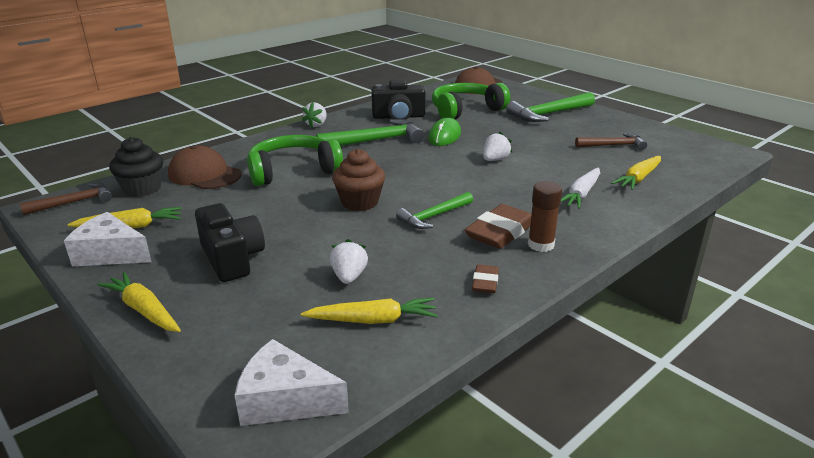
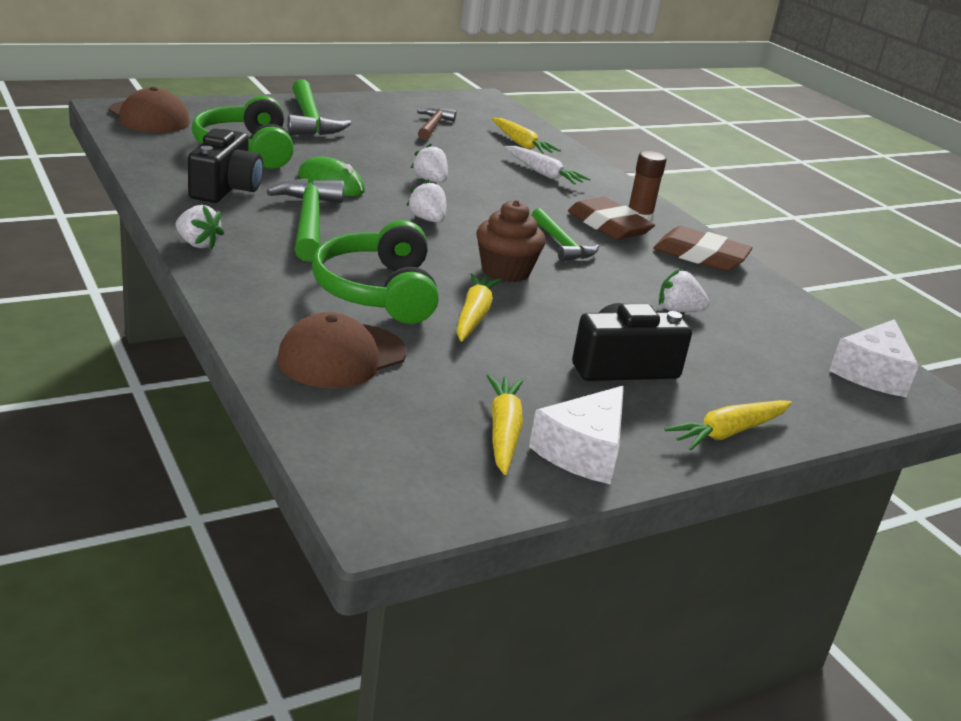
camera: 80 degrees left, 0 degrees up
(74, 202) = (380, 483): brown hammer -> none
(142, 189) = (362, 414): black cupcake -> none
(373, 320) = (757, 315): yellow carrot -> yellow carrot (474, 316)
(421, 168) = (427, 219): none -> white strawberry
(485, 282) = (700, 256): brown eraser -> brown eraser, size x1.86

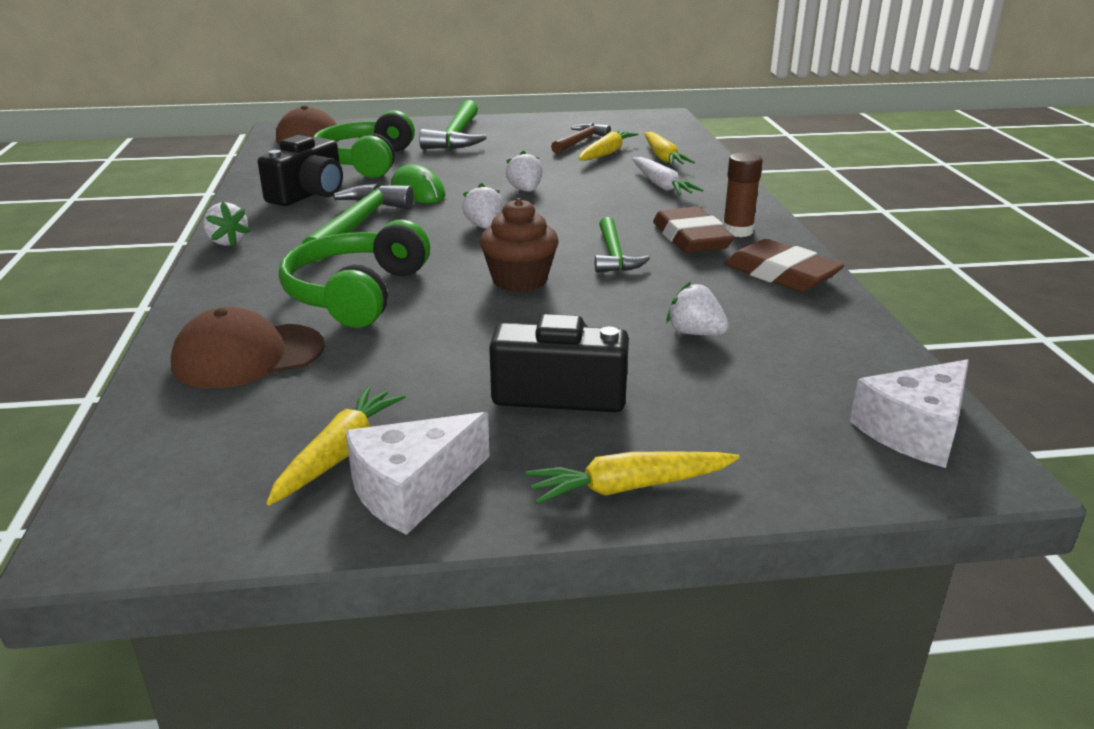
camera: 25 degrees right, 0 degrees up
(474, 316) = (436, 324): yellow carrot -> yellow carrot (606, 153)

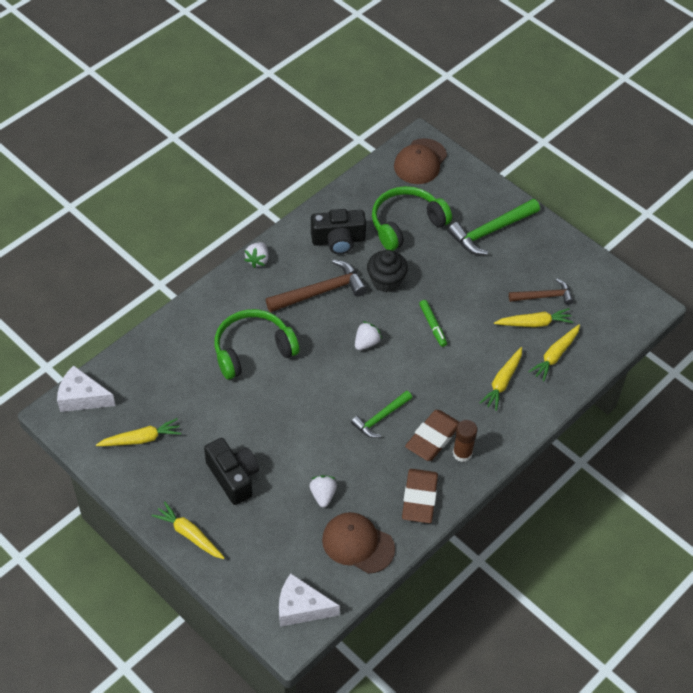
camera: 50 degrees right, 25 degrees up
(248, 356) = (175, 358): brown cap -> brown cap (358, 544)
(357, 225) = (320, 292): green hammer -> brown hammer
(412, 488) = (140, 474): white cheese -> white cheese (82, 397)
(418, 191) = (386, 281): green mouse -> black cupcake
(519, 280) = (318, 399): brown cupcake -> none
(525, 190) = (433, 326): white strawberry -> green marker
(661, 185) = (502, 382): white carrot -> yellow carrot

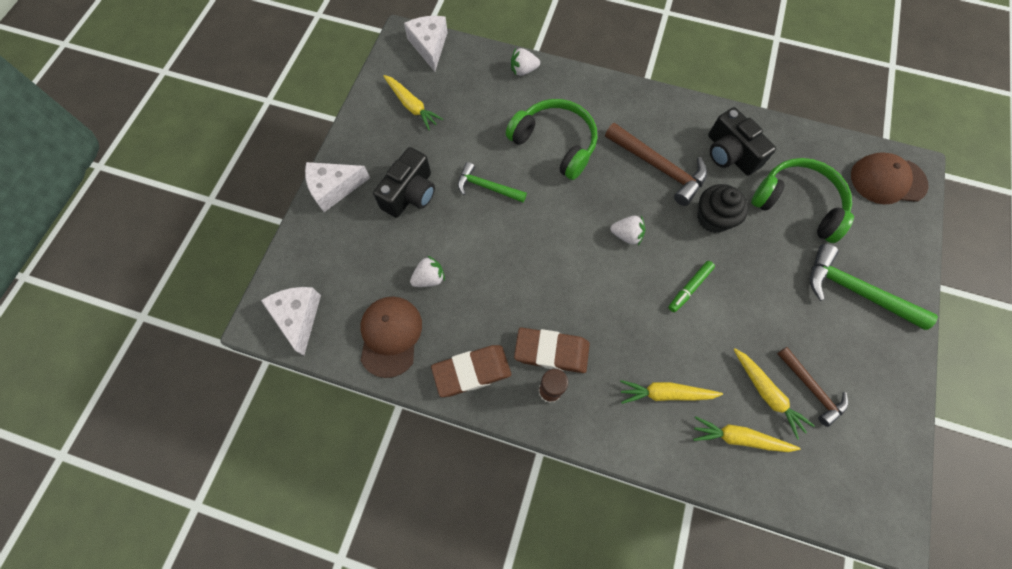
camera: 65 degrees right, 15 degrees up
(189, 535) = (334, 188): yellow carrot -> white cheese
(257, 260) = (657, 100): white strawberry -> white strawberry (523, 70)
(381, 418) = (546, 290): green hammer -> green hammer (487, 187)

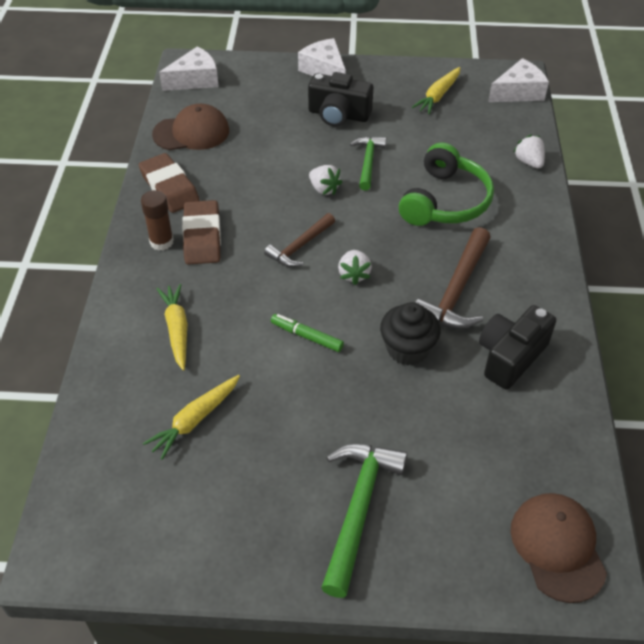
camera: 75 degrees right, 20 degrees down
(429, 278) = (254, 144): white strawberry -> white strawberry (324, 189)
(739, 437) = (139, 398): yellow carrot -> none
(798, 204) = (466, 436): green headphones -> none
(811, 388) = (211, 465): brown hammer -> brown hammer (300, 246)

